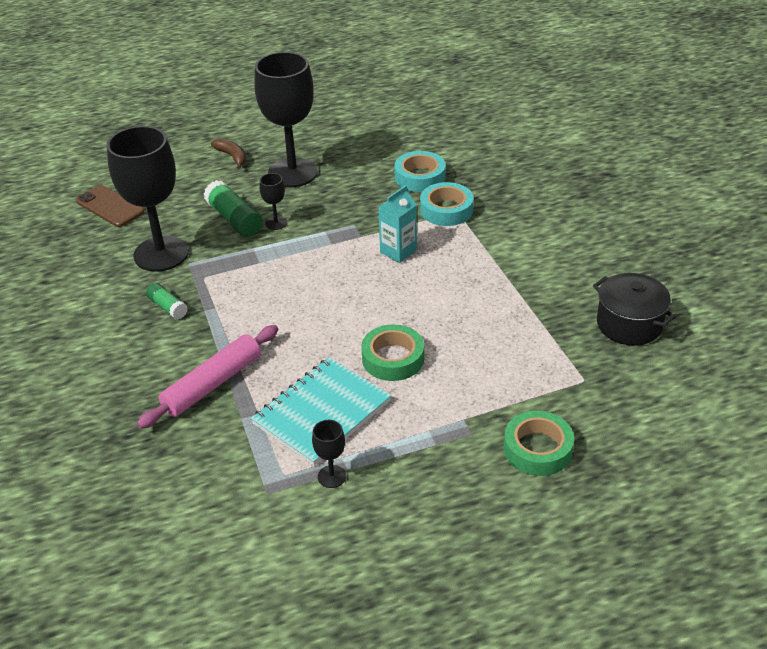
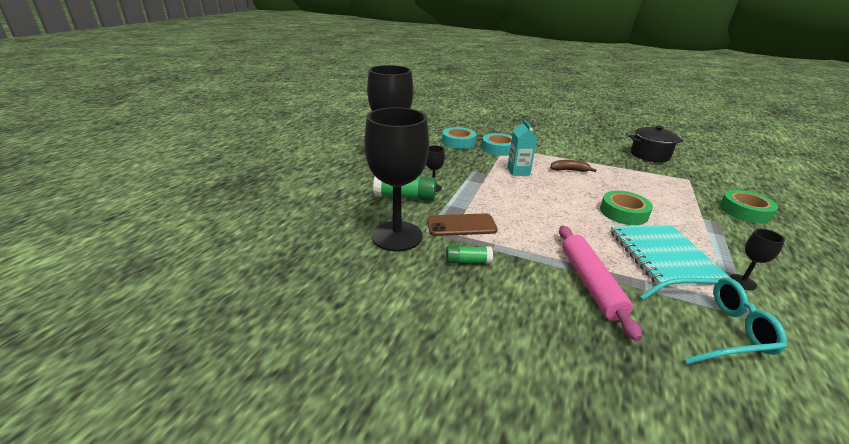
camera: 50 degrees left, 10 degrees down
(110, 206) = (298, 230): brown phone -> brown phone (461, 225)
(221, 472) = (712, 327): none -> turquoise glasses
(232, 157) = (336, 170): brown banana -> brown banana (569, 170)

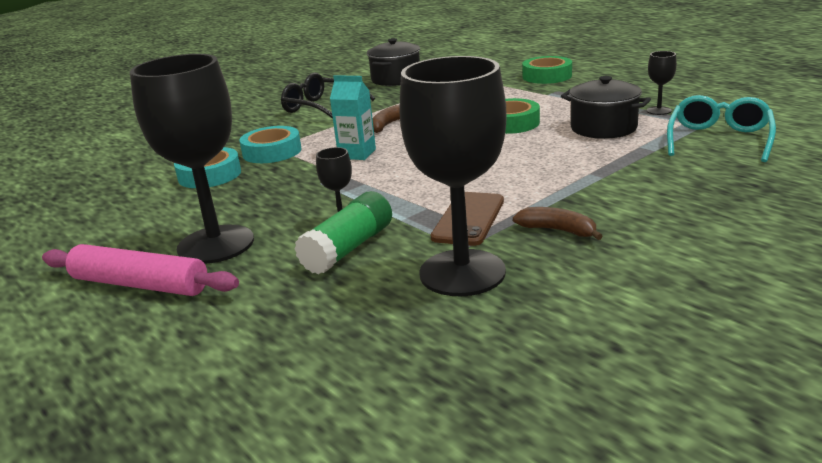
camera: 60 degrees left, 5 degrees down
(468, 261) = (558, 230): green glue stick -> brown banana
(572, 145) = (322, 107): none -> black glasses
(590, 283) = (635, 172): pink rolling pin -> pink rolling pin (140, 285)
(663, 256) = (603, 128): turquoise notebook -> black pot

